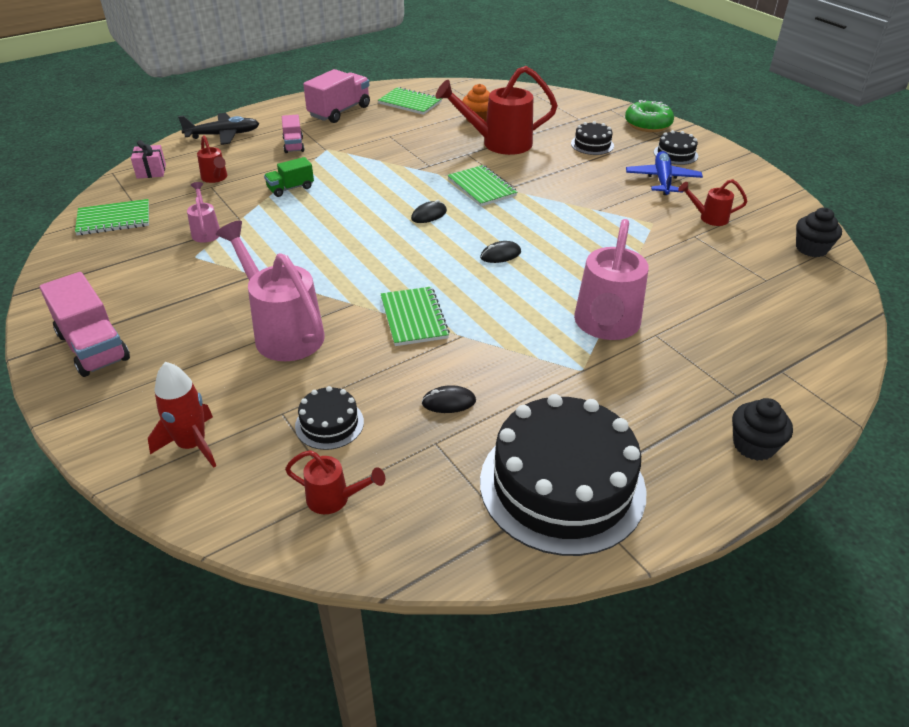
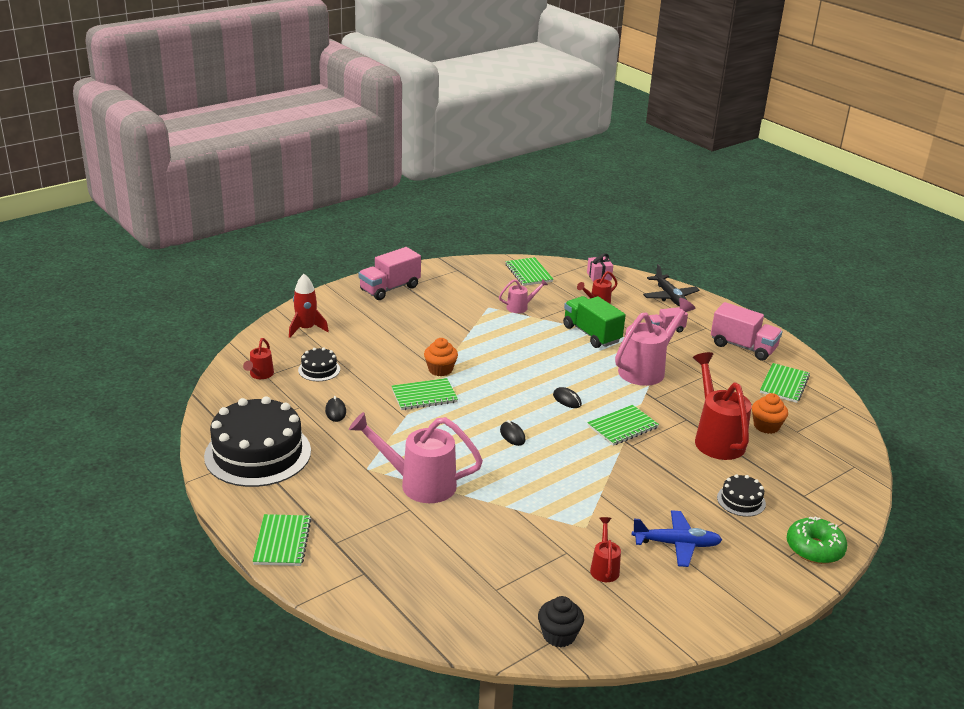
camera: 85 degrees right, 10 degrees down
(283, 331) = (407, 347): pink watering can -> pink watering can (647, 369)
(290, 188) = (591, 334): green truck -> green truck, size x1.72
(350, 302) = (440, 369): none -> orange cupcake
(675, 154) = (744, 562): black cake -> none
(753, 445) = (282, 542): black cupcake -> green notebook

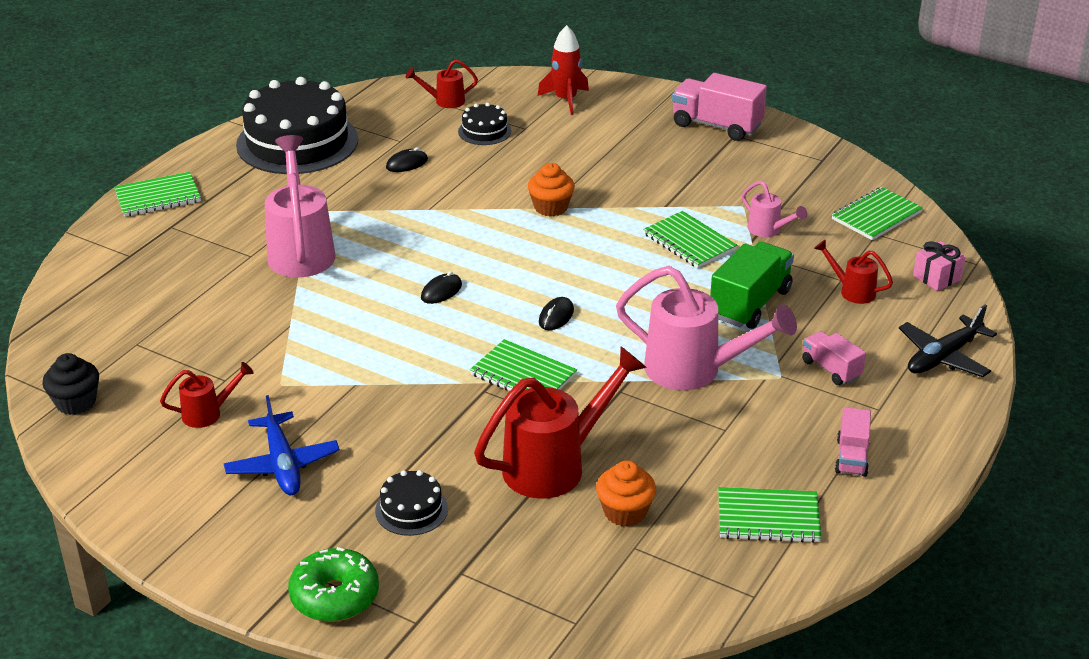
camera: 70 degrees right, 5 degrees up
(424, 396) = (482, 210): green notebook -> green notebook (689, 242)
(743, 347) = (851, 457): pink truck -> pink truck, size x0.58

